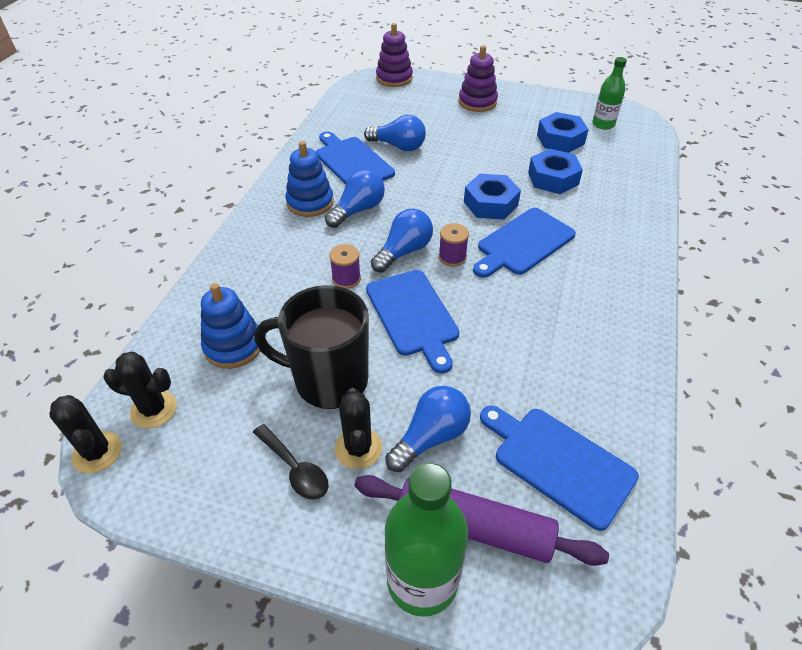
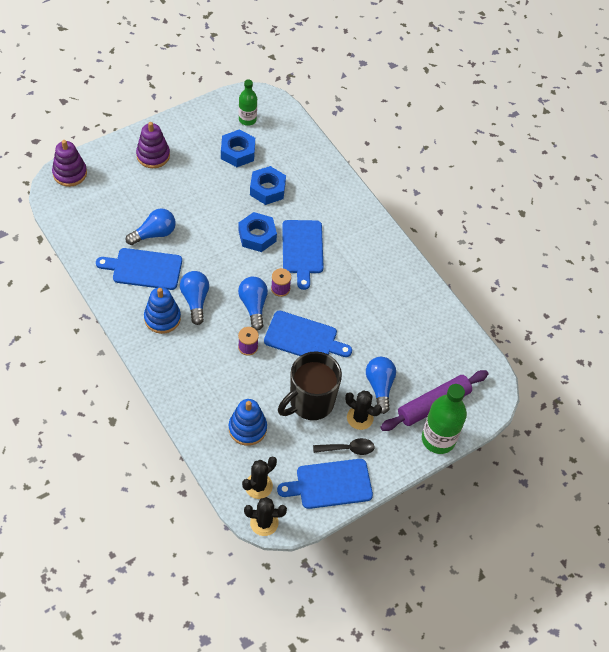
camera: 55 degrees left, 10 degrees up
(559, 462) = (434, 352): blue cutting board -> blue cutting board (330, 484)

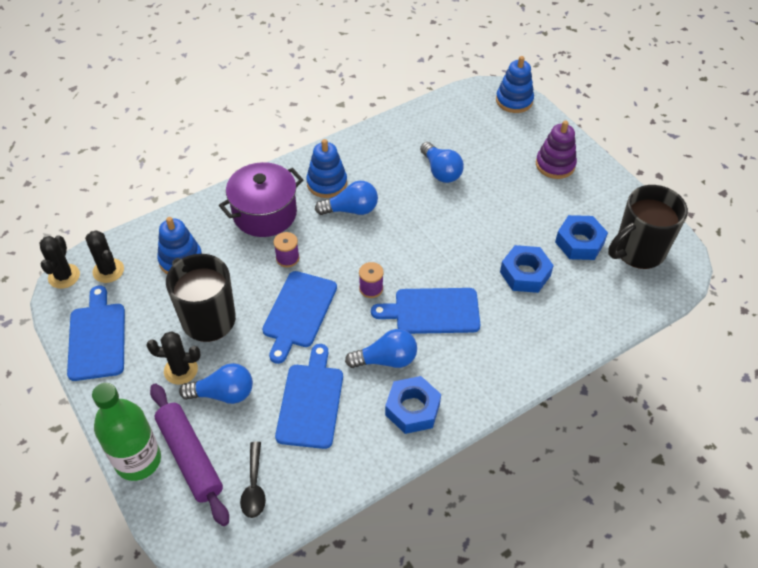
camera: 95 degrees right, 5 degrees down
(70, 173) = (514, 100): purple stacking toy -> blue stacking toy
(144, 269) = (391, 165): blue cutting board -> blue cutting board (310, 402)
(196, 365) = (264, 213): none -> purple pot
(247, 119) = (638, 251): green bottle -> black mug
(253, 306) = (345, 262): blue light bulb -> blue light bulb (386, 359)
(257, 236) = (449, 264): blue nut -> blue nut (412, 409)
(348, 449) = (140, 356): black spoon -> black spoon (254, 487)
(360, 418) = (181, 370): black cactus -> black cactus turned 60 degrees clockwise

